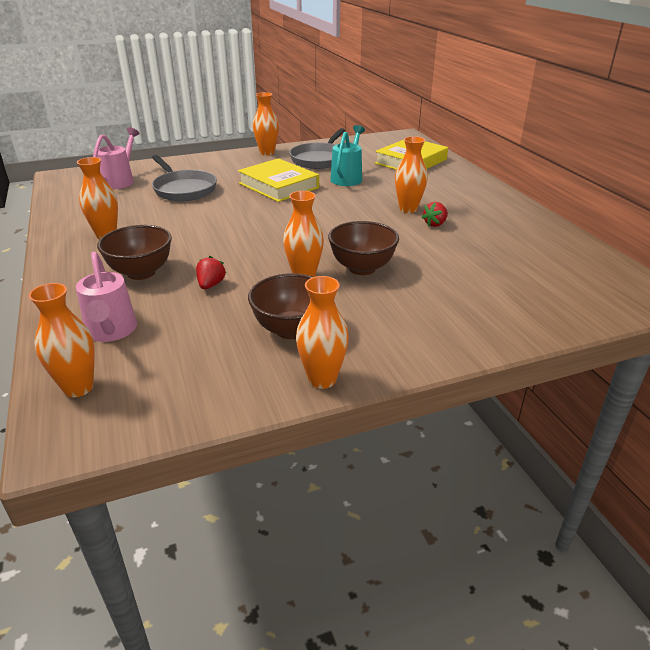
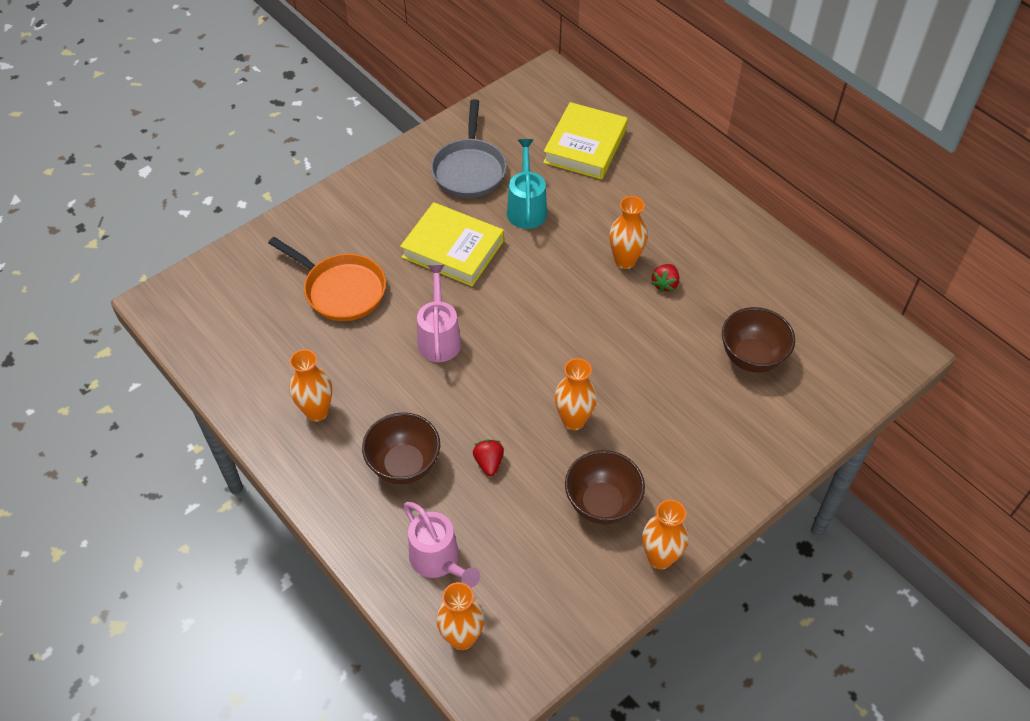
camera: 20 degrees left, 20 degrees up
(120, 181) = (246, 292): pink watering can -> pink watering can (439, 337)
(183, 189) = (341, 290): grey pan -> orange pan
(267, 153) = (393, 170): orange vase -> none
(362, 268) = (623, 388): brown bowl -> brown bowl (752, 357)

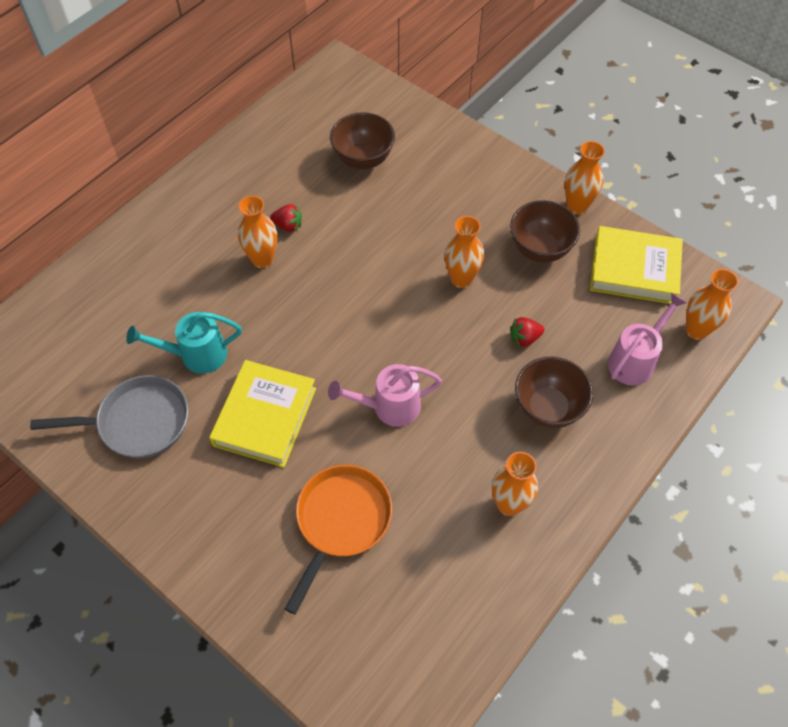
camera: 100 degrees left, 5 degrees up
(585, 146) = (96, 312): yellow book -> yellow book (634, 270)

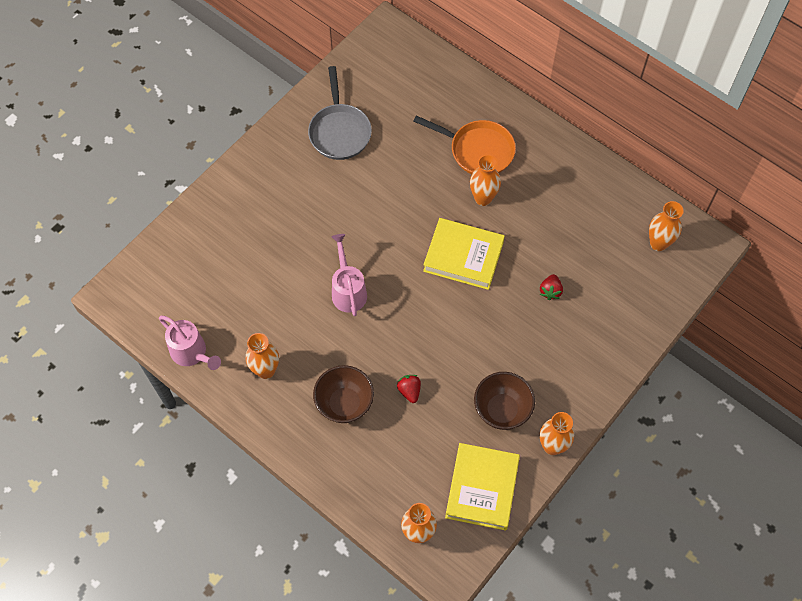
camera: 90 degrees right, 5 degrees up
(196, 355) = (394, 161): turquoise watering can -> none
(265, 417) = (342, 209): yellow book -> yellow book (463, 256)
(288, 226) = (518, 214): red strawberry -> red strawberry (550, 291)
(341, 521) = (259, 260): orange pan -> orange pan (478, 150)
(363, 159) = (596, 269): brown bowl -> none
(461, 279) = (468, 345): orange vase -> orange vase (658, 243)
(635, 360) = (388, 477): pink watering can -> pink watering can (192, 353)

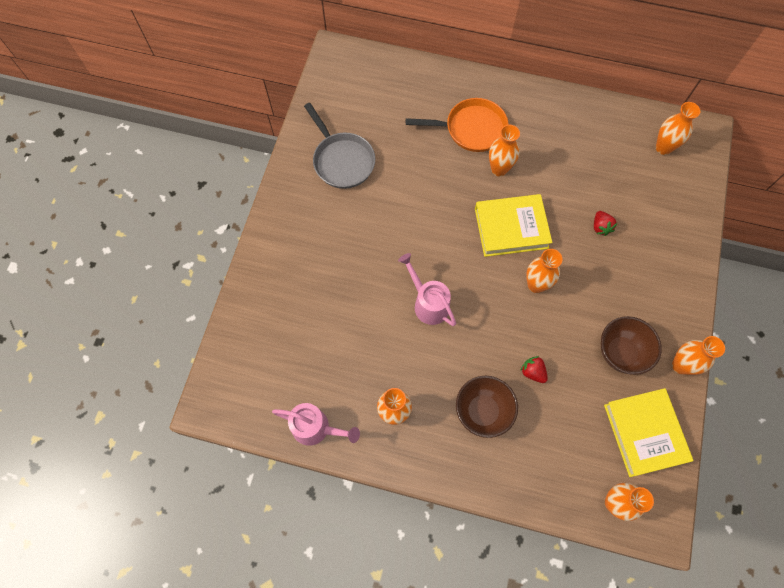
camera: 25 degrees left, 5 degrees up
(457, 317) = (536, 285): none -> orange vase

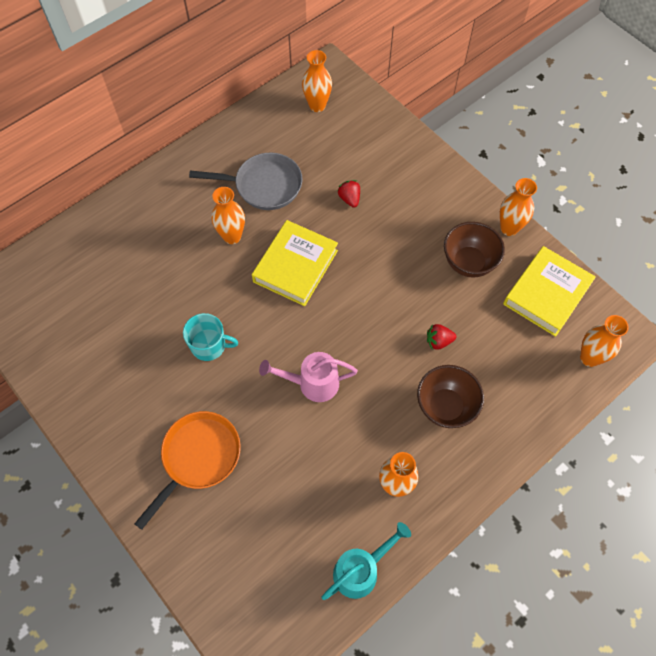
camera: 55 degrees left, 5 degrees down
(316, 428) = (361, 570): pink watering can -> turquoise watering can
(342, 160) = (106, 363): grey pan -> grey pan (264, 185)
(403, 215) = (209, 345): none -> turquoise mug
(471, 129) = (173, 231): orange pan -> orange pan (198, 457)
(536, 285) = (363, 284): orange vase -> none
(600, 227) = (349, 199): red strawberry -> red strawberry turned 135 degrees counterclockwise
(644, 433) = (547, 294): yellow book -> yellow book turned 75 degrees counterclockwise

